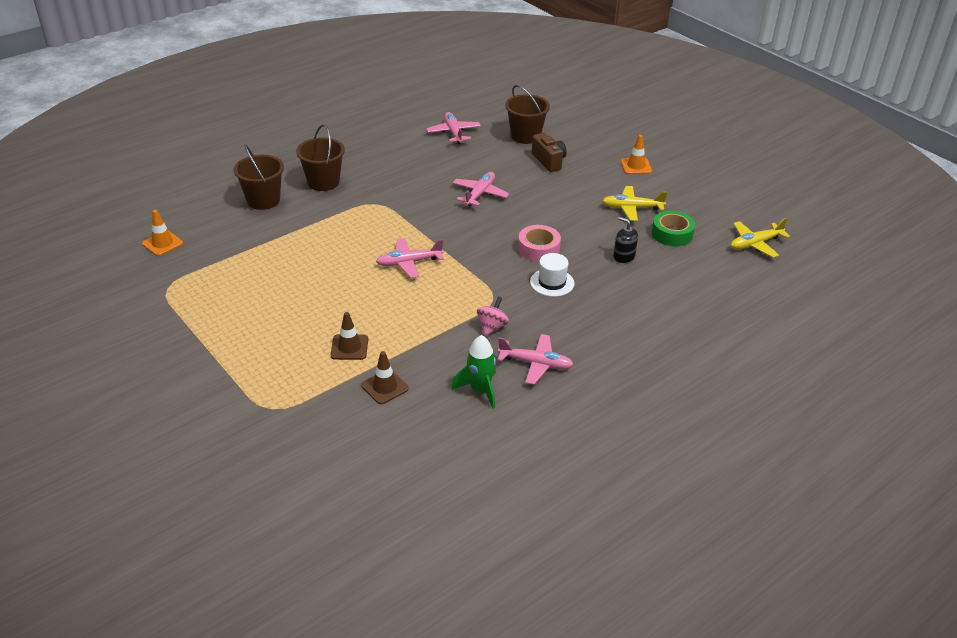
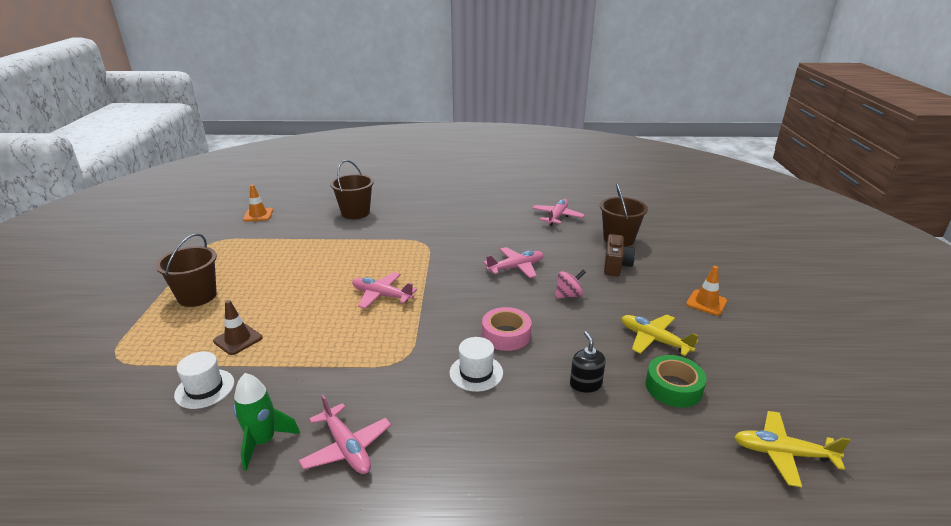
camera: 40 degrees right, 10 degrees down
(323, 182) = (411, 216): brown bucket -> brown bucket (197, 296)
(385, 387) = (204, 388): brown traffic cone -> white hat
(492, 327) = (363, 385): pink spinning top -> pink spinning top (568, 295)

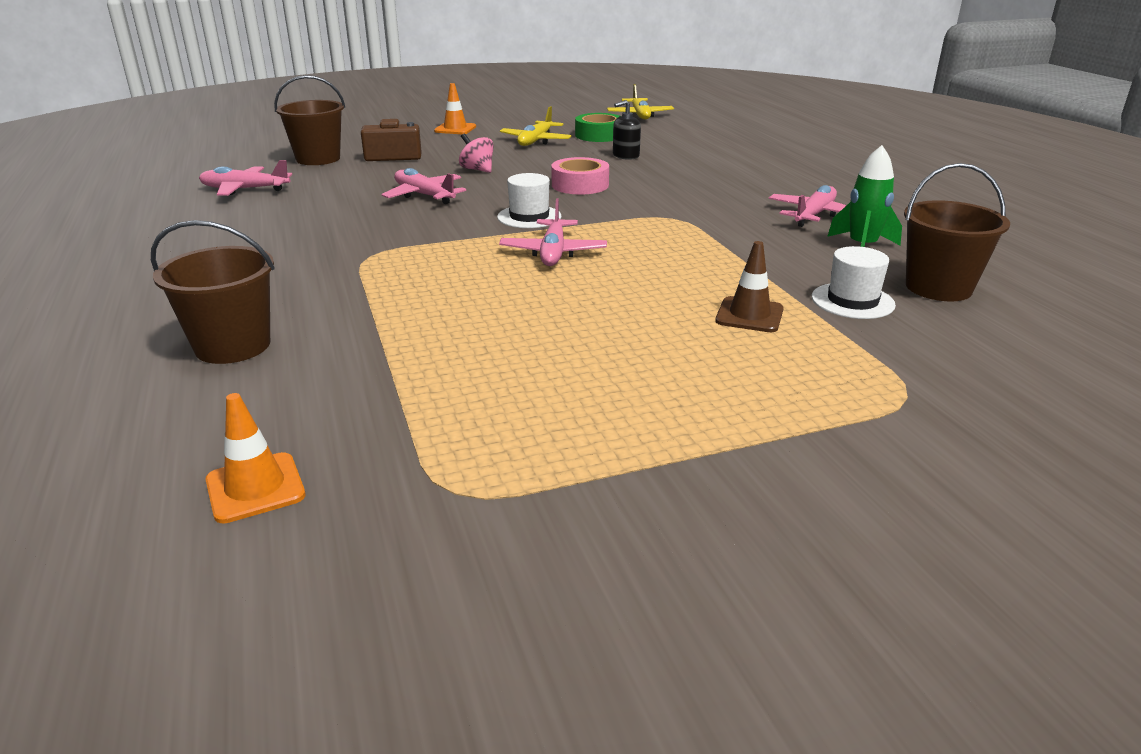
camera: 110 degrees left, 0 degrees up
(197, 296) = (689, 400): brown bucket -> brown bucket (938, 288)
(476, 373) = (655, 188): white hat -> white hat (529, 217)

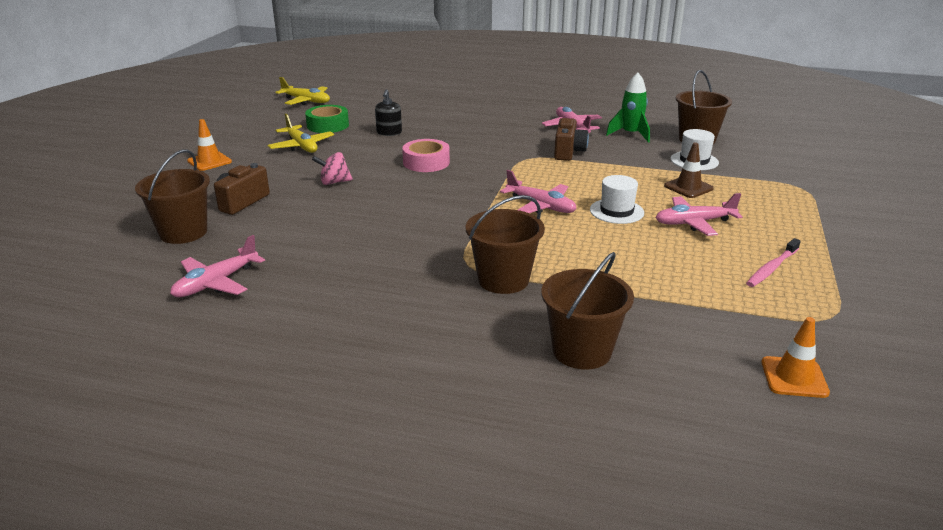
camera: 55 degrees left, 0 degrees up
(354, 277) = (503, 280): none -> brown bucket
(424, 195) = (363, 215): pink plane -> pink plane (694, 223)
(529, 217) = (465, 194): white hat -> white hat (616, 211)
(565, 420) = (772, 268): none -> pink toothbrush
(731, 230) = (568, 152): none -> brown camera

